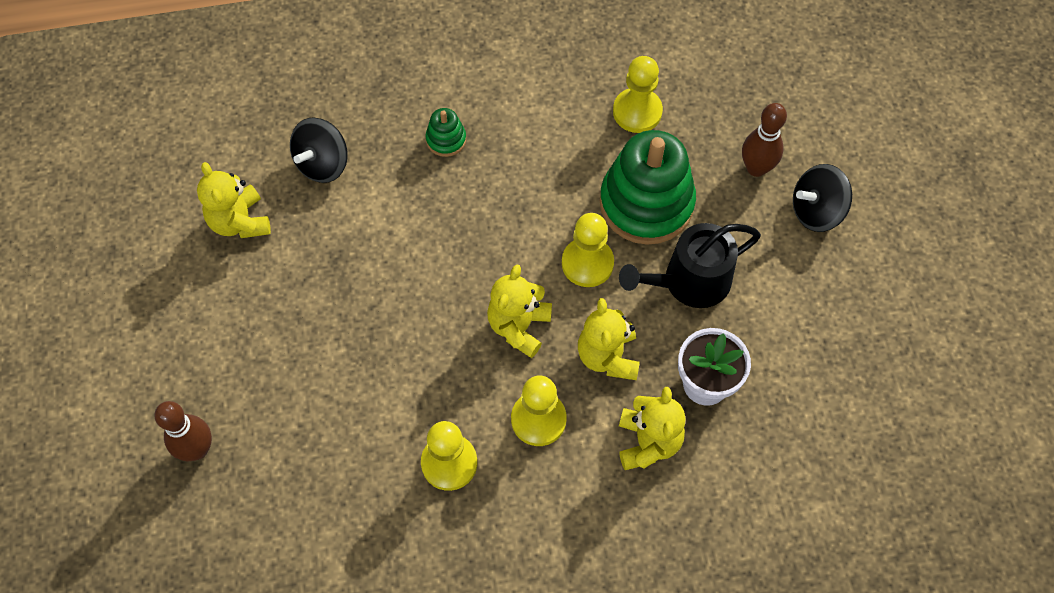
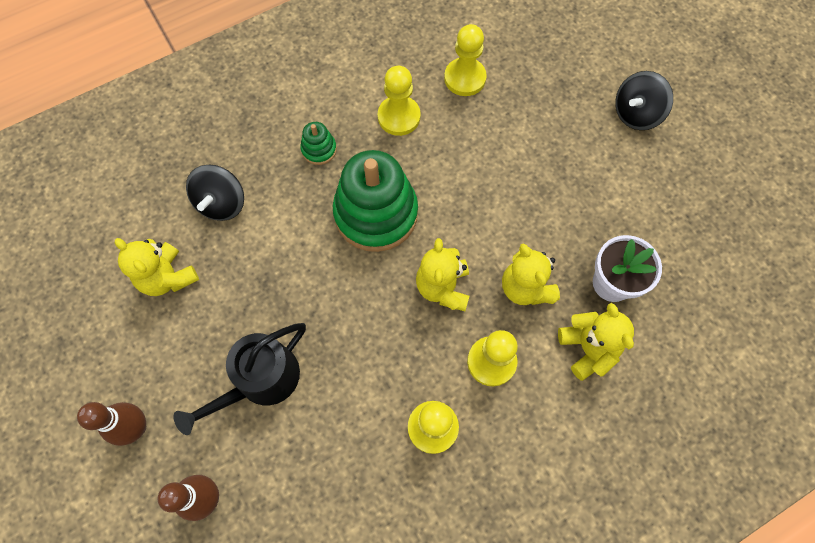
camera: 20 degrees left, 5 degrees up
(587, 263) = (477, 215): yellow pawn -> yellow pawn (399, 117)
(646, 203) = (503, 150): green stacking toy -> green stacking toy (376, 213)
(689, 281) = (564, 203): black watering can -> black watering can (261, 380)
(756, 168) = (576, 94): brown bowling pin -> brown bowling pin (136, 427)

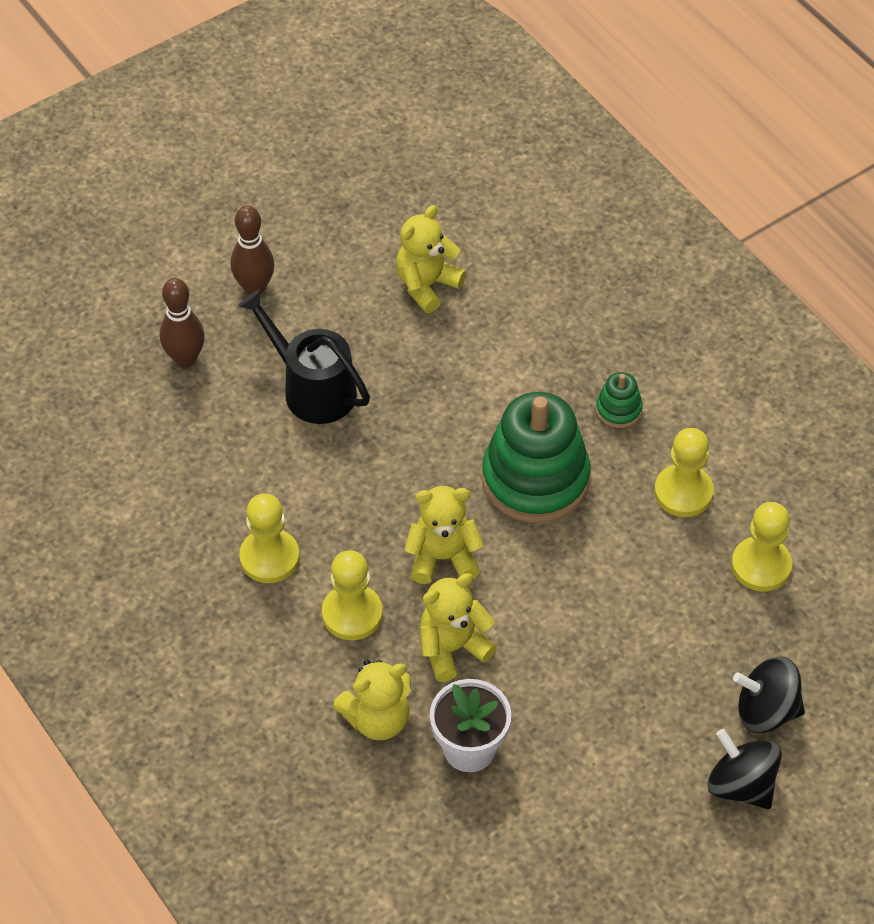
camera: 85 degrees right, 15 degrees down
(222, 203) = (528, 321): black spinning top -> black spinning top (766, 711)

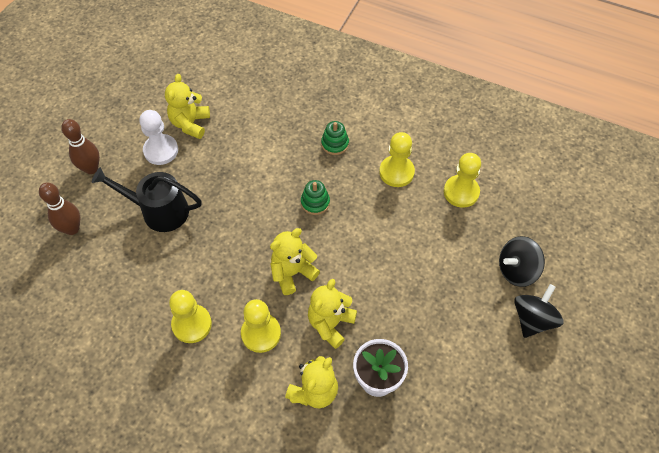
camera: 30 degrees left, 5 degrees up
(363, 305) = (161, 150): none -> white pawn
(535, 479) = (315, 202): green stacking toy -> green stacking toy, size x0.44
(741, 785) = (533, 319): black spinning top -> black spinning top turned 105 degrees clockwise

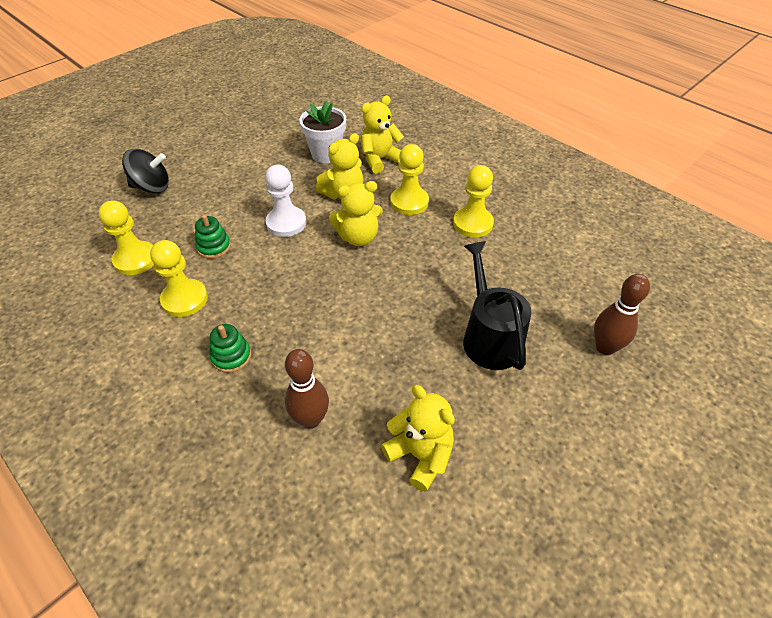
camera: 160 degrees left, 10 degrees down
(91, 168) = (583, 425): brown bowling pin -> brown bowling pin (310, 419)
(159, 211) = (489, 337): black watering can -> black watering can turned 135 degrees counterclockwise
(161, 150) = (475, 422): white pawn -> white pawn (286, 223)
(190, 124) = (420, 455): yellow teddy bear -> yellow teddy bear turned 75 degrees counterclockwise
(315, 202) = (298, 294): green stacking toy -> green stacking toy (214, 247)
(533, 319) = (174, 156): black spinning top -> none

